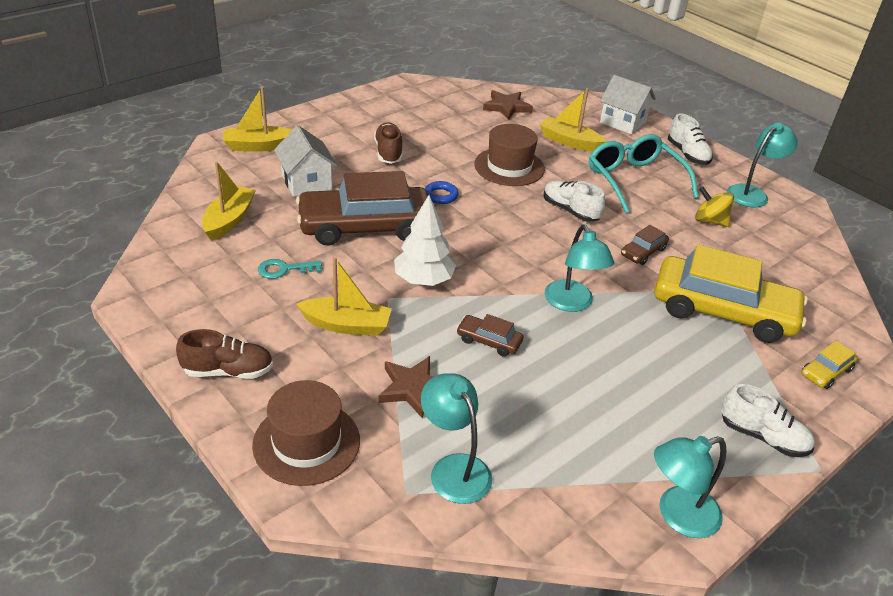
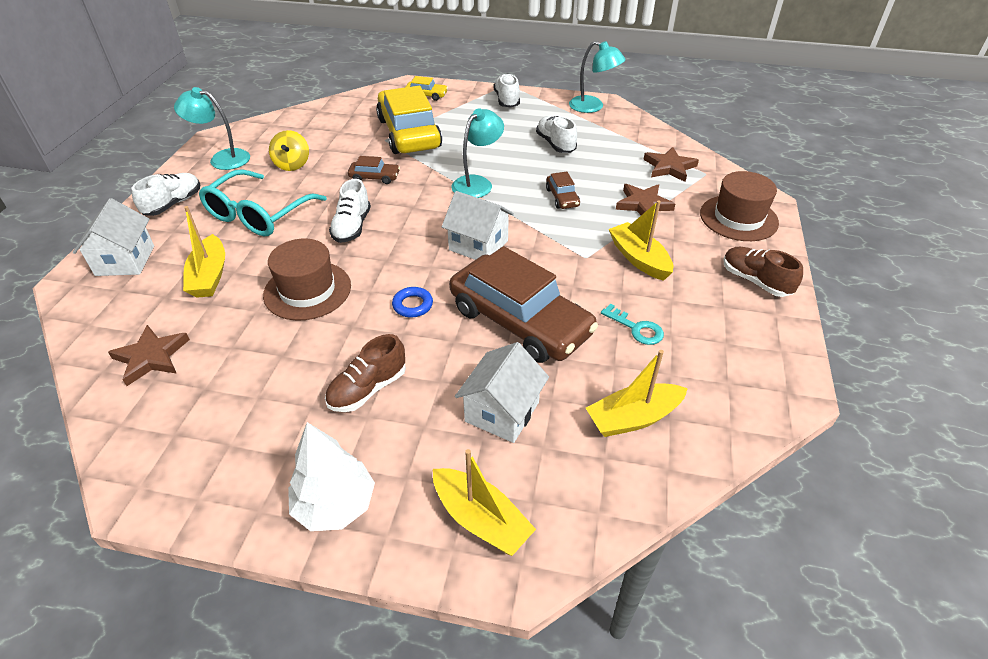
camera: 125 degrees left, 5 degrees up
(423, 280) = (543, 252): white tree -> white tree (335, 505)
(454, 468) = (669, 167): turquoise lamp -> brown star
(473, 254) = (478, 245): none -> white house
(601, 406) = (555, 144): none -> white shoe

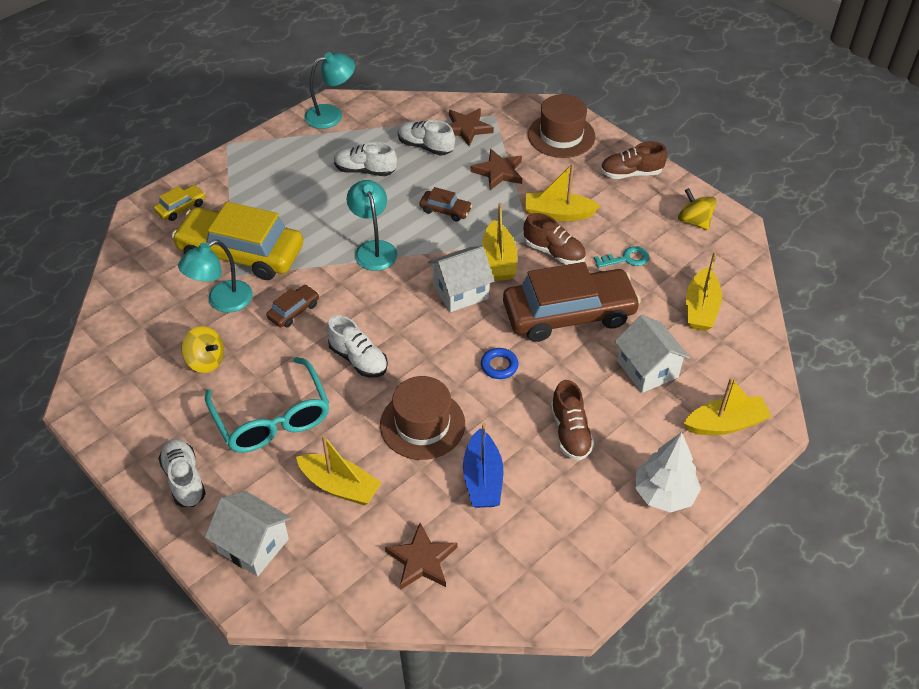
camera: 55 degrees left, 5 degrees up
(222, 159) = (133, 412): turquoise lamp -> turquoise lamp (222, 301)
(268, 354) = (482, 479): none -> blue boat
(507, 100) = (256, 159): white shoe -> white shoe (425, 146)
(539, 250) = (499, 260): none -> yellow boat
(587, 277) = (554, 252): none -> brown shoe
(753, 356) = (694, 221): none -> yellow spinning top

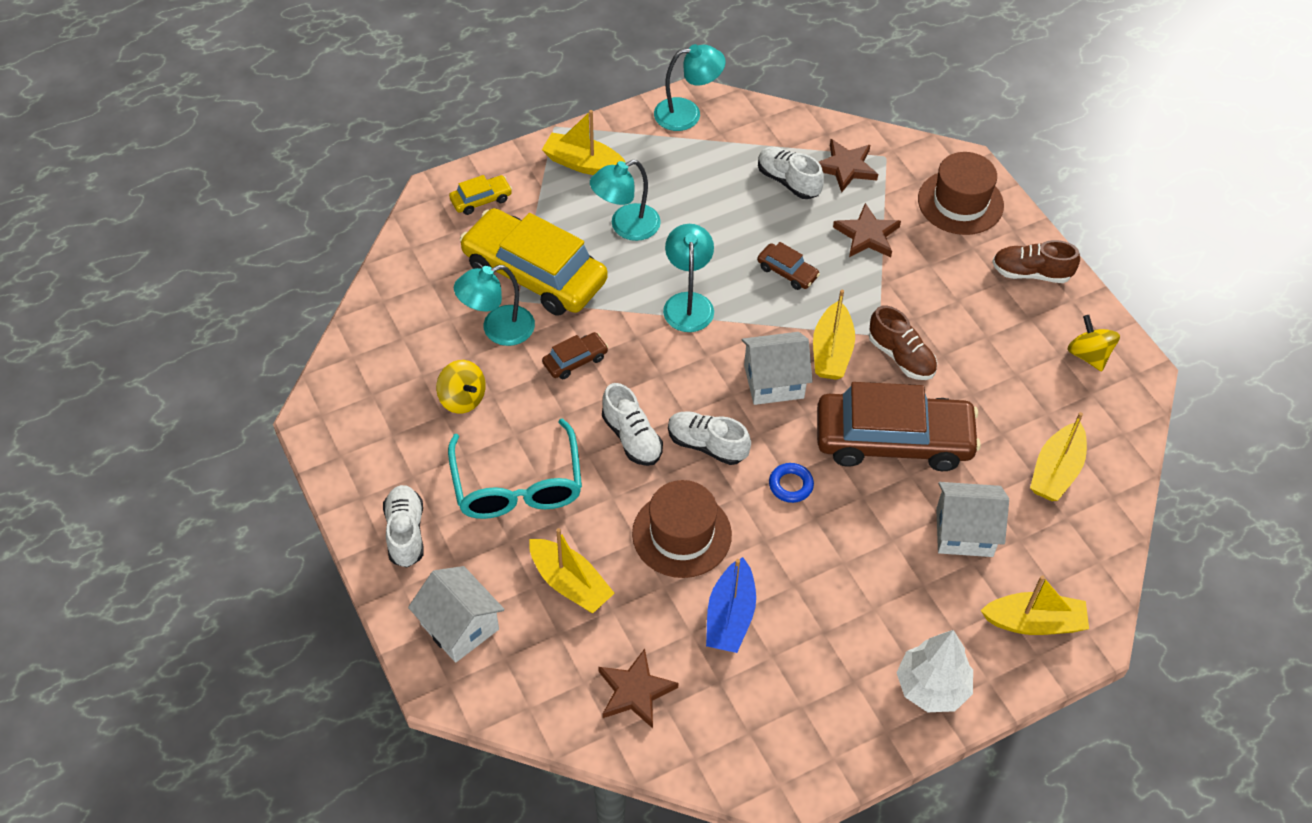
camera: 15 degrees right, 5 degrees up
(306, 204) = (626, 227): none -> turquoise lamp
(365, 170) = (707, 198): white shoe -> white shoe (707, 445)
(558, 214) = (922, 307): yellow boat -> yellow boat (583, 164)
(570, 432) = (847, 586): brown shoe -> none
(626, 259) = (986, 386): turquoise key -> none
(647, 369) = (964, 532): white house -> white house turned 75 degrees counterclockwise

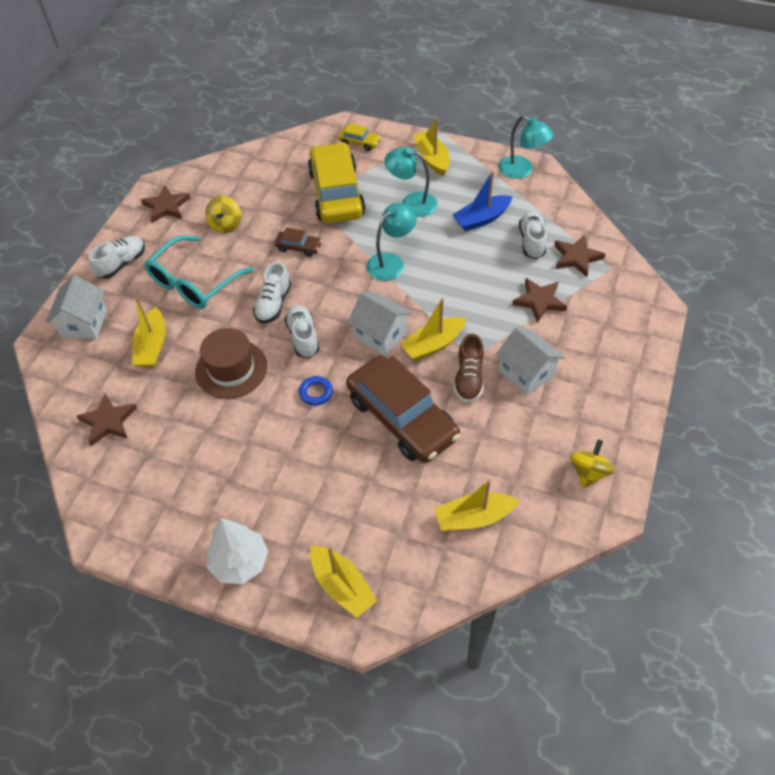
camera: 50 degrees right, 0 degrees up
(363, 432) = (166, 206): none -> brown star
(498, 330) = (284, 206): turquoise lamp -> none
(730, 616) = (197, 428): blue boat -> blue boat (481, 219)
(787, 272) = (466, 286): brown car -> none
(960, 202) = (624, 325): brown hat -> none
(964, 532) = (372, 500): white house -> white house (526, 373)
(1031, 273) = (616, 397): brown shoe -> none

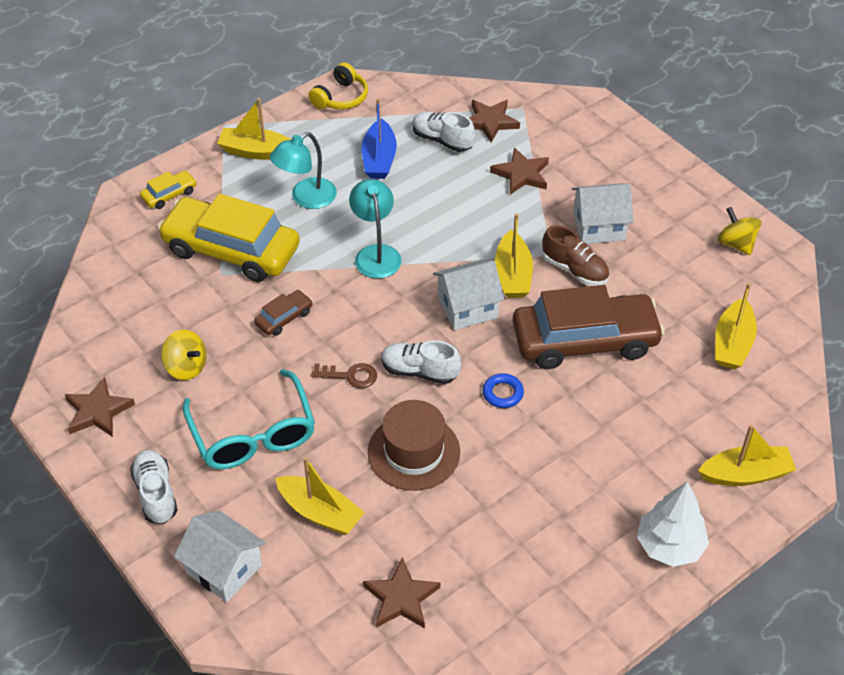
camera: 60 degrees left, 5 degrees down
(273, 304) = (350, 376): white shoe -> brown key
(522, 171) = (341, 98): turquoise lamp -> yellow headphones

